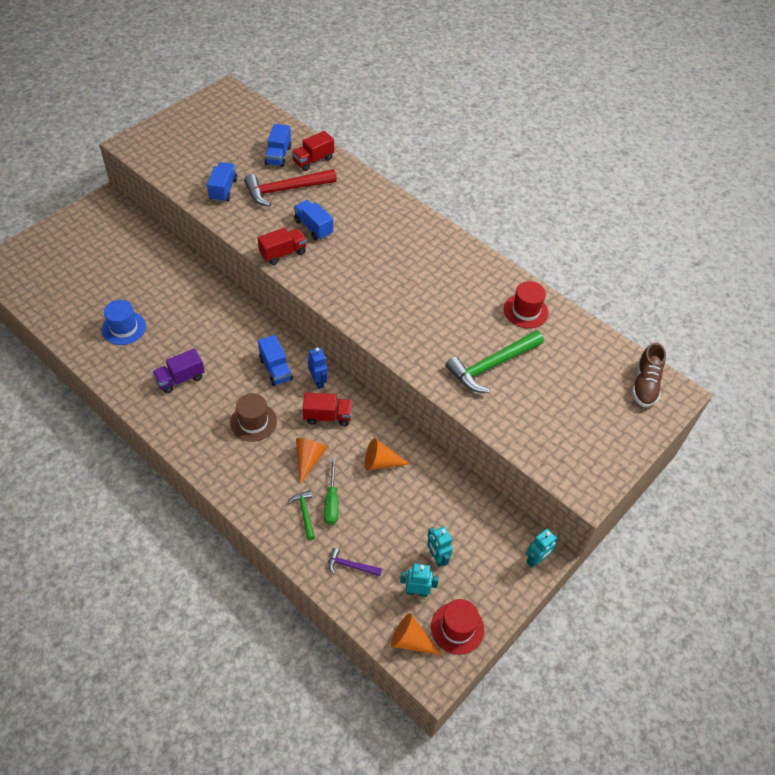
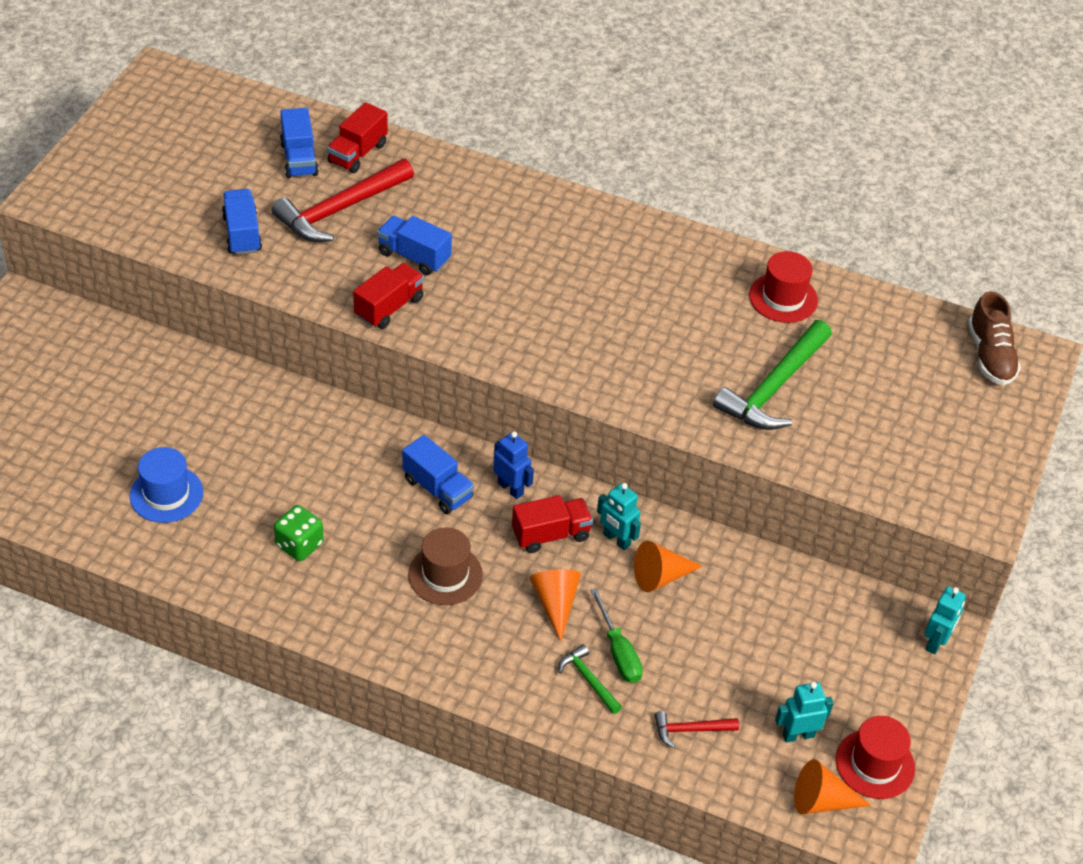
camera: 20 degrees left, 5 degrees down
(180, 379) = (299, 545): purple truck -> green dice
(351, 566) = (690, 730): purple hammer -> red hammer
(436, 557) = (802, 681): turquoise robot -> turquoise robot (616, 540)

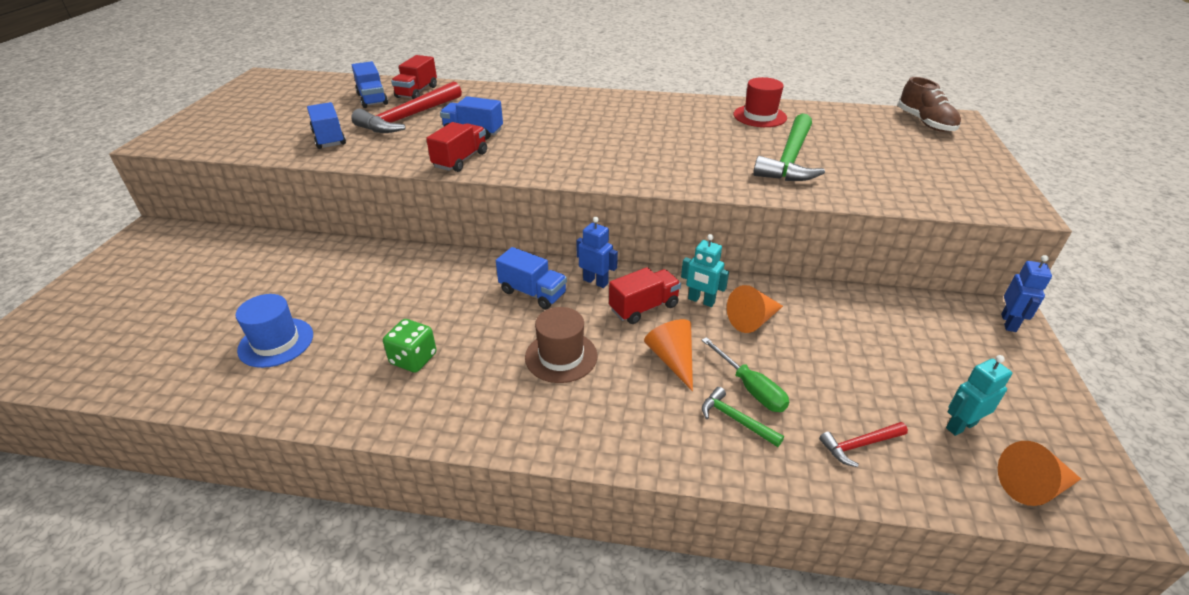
camera: 10 degrees left, 10 degrees down
(875, 764) = (1049, 436): red hat -> none
(936, 642) = (1009, 323): turquoise robot -> blue robot

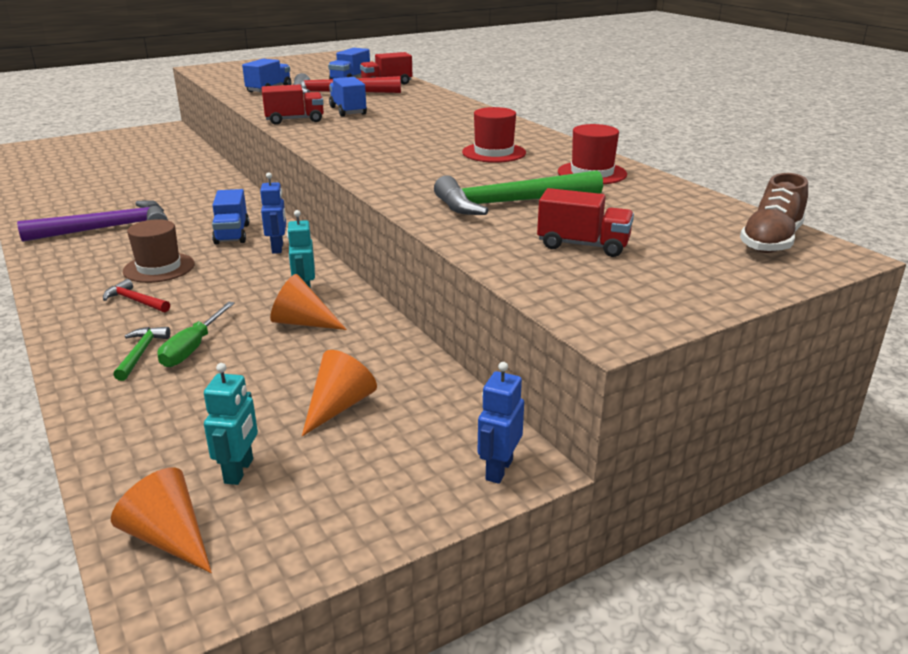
camera: 50 degrees right, 10 degrees down
(276, 342) = (87, 192): blue hat -> none
(413, 359) = (107, 228): green dice -> purple hammer
(644, 307) = (263, 275): red truck -> red truck (583, 245)
(672, 360) = (199, 306): orange cone -> orange cone (339, 406)
(674, 125) = (494, 153): none -> red hat
(859, 445) = (154, 419): red hammer -> red hammer (135, 301)
(960, 426) = (239, 471): turquoise robot -> turquoise robot turned 75 degrees clockwise
(1009, 323) = (498, 469): blue robot -> blue robot turned 135 degrees clockwise

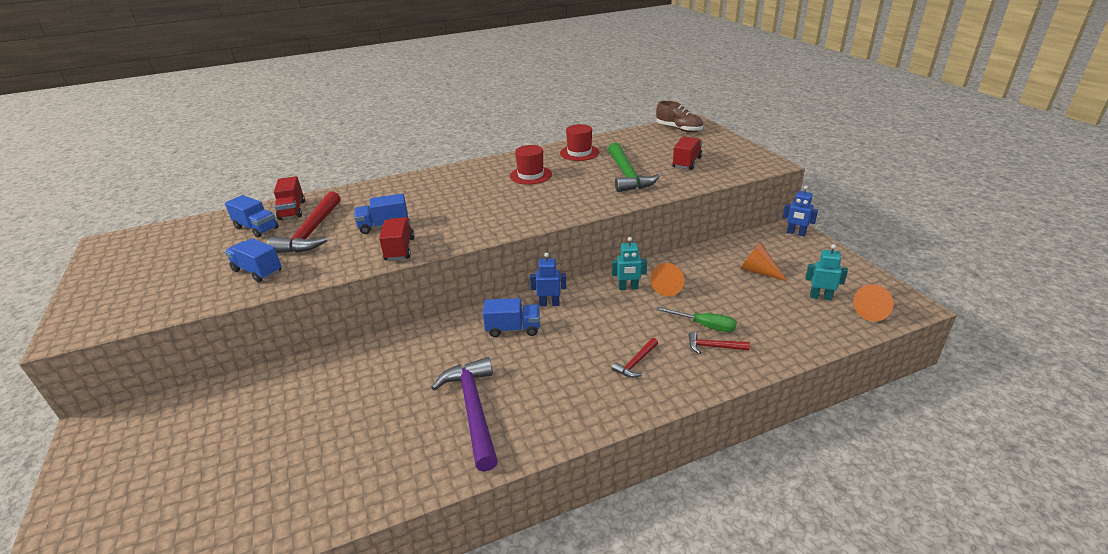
camera: 80 degrees left, 5 degrees up
(141, 353) = (713, 347): green hammer -> red hammer
(159, 268) = (576, 360): brown hat -> none

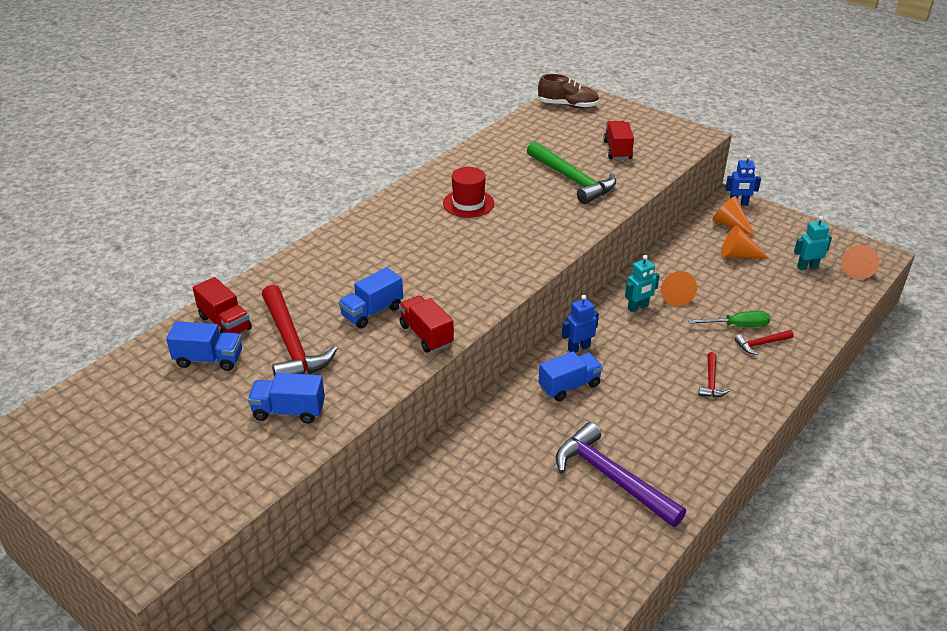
camera: 30 degrees left, 5 degrees up
(579, 153) = (491, 160): red hat -> none
(773, 247) = (730, 225): none -> orange cone

